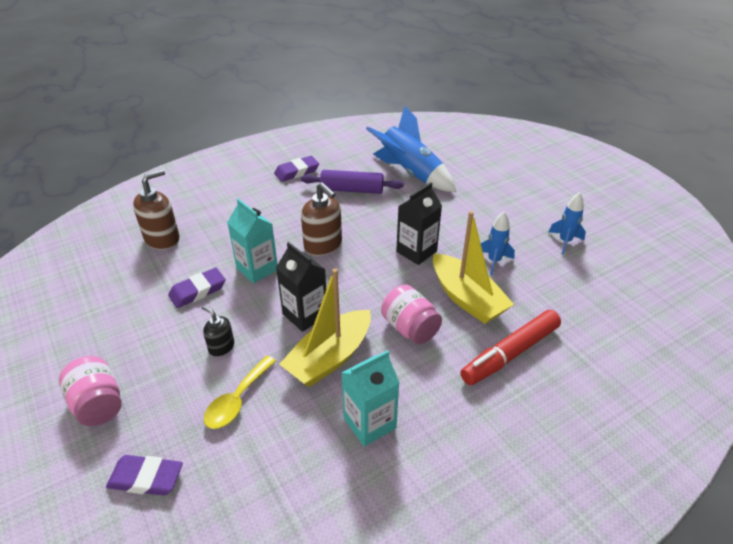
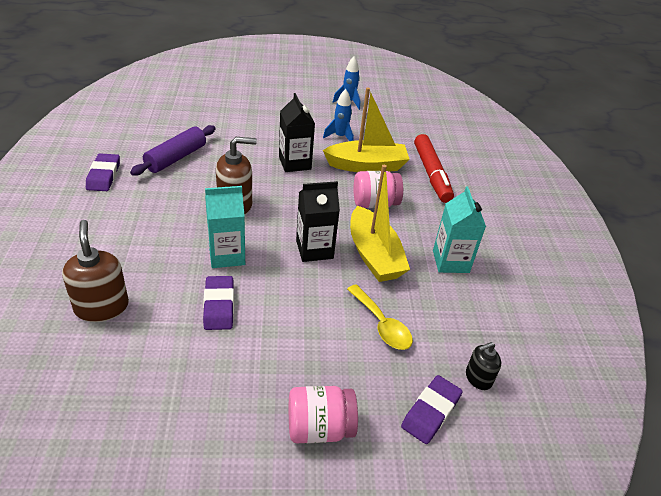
camera: 65 degrees left, 0 degrees up
(221, 347) = (311, 314): black soap dispenser -> black soap dispenser (478, 378)
(410, 173) = (192, 121): blue rocket -> none

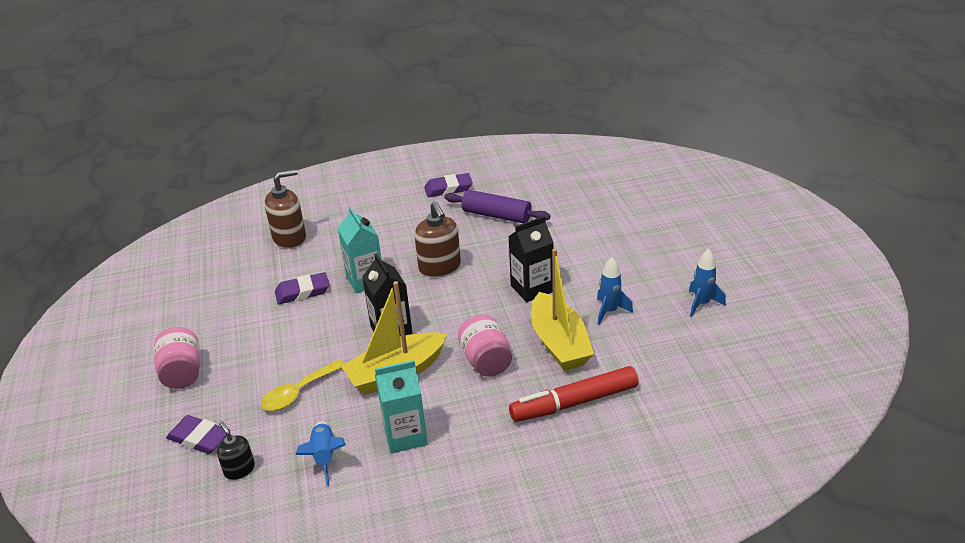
camera: 85 degrees right, 5 degrees down
(468, 314) = (325, 456): none -> blue rocket

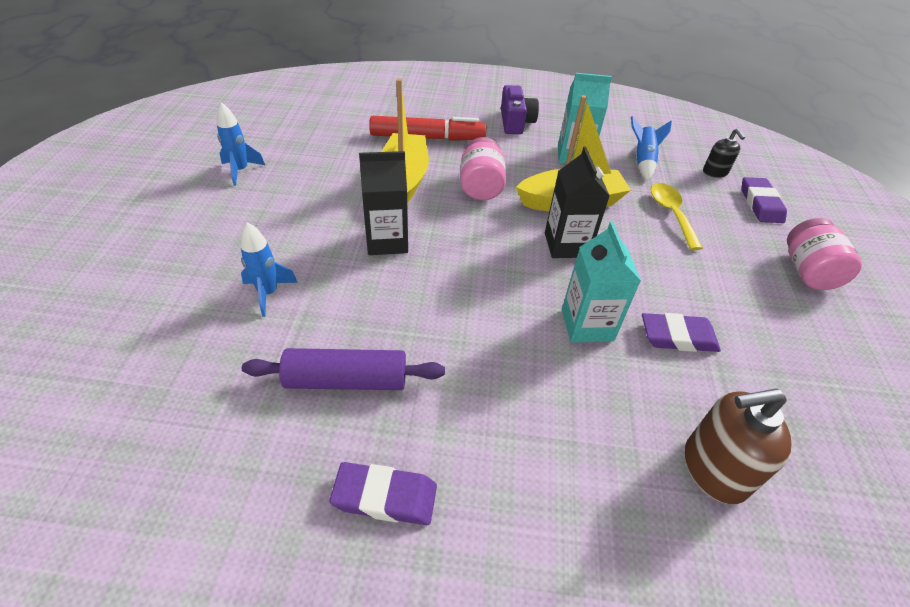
camera: 165 degrees left, 10 degrees up
(199, 438) = (760, 204): purple eraser -> purple eraser turned 45 degrees clockwise
(298, 393) = (671, 214): yellow spoon -> yellow spoon turned 75 degrees counterclockwise
(440, 267) = (480, 310): brown soap dispenser -> none
(490, 467) = (515, 122): none -> purple camera
(496, 215) = (346, 380): purple rolling pin -> purple rolling pin turned 45 degrees counterclockwise
(609, 311) = (331, 192): blue rocket -> blue rocket (268, 293)

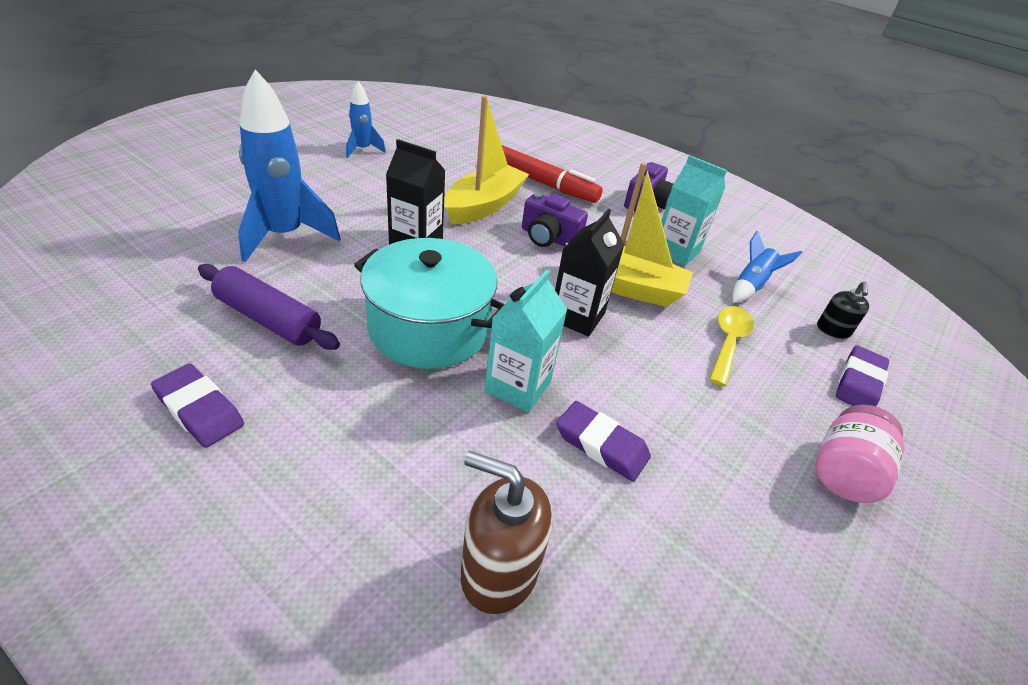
camera: 30 degrees right, 5 degrees down
(268, 293) = (285, 236): blue rocket -> blue rocket, size x1.90
(479, 313) = (429, 328): none -> turquoise pot
(481, 187) = (548, 238): pink jar -> purple camera

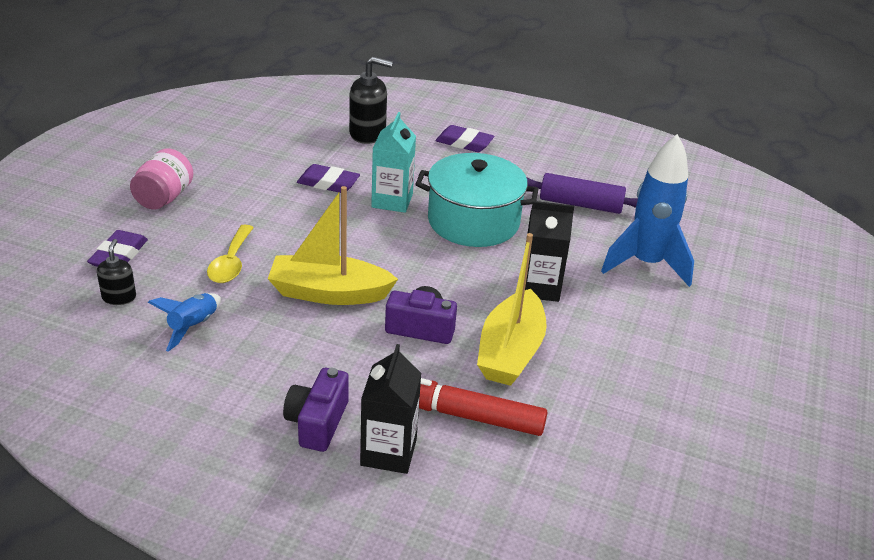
camera: 165 degrees right, 5 degrees down
(199, 409) = (559, 158): purple eraser -> purple eraser (464, 143)
(362, 150) = (710, 399): blue rocket -> none
(498, 571) = (368, 134): brown soap dispenser -> black soap dispenser
(577, 316) = (366, 255): black carton -> black carton (388, 452)
(676, 251) = (276, 350): turquoise carton -> none

